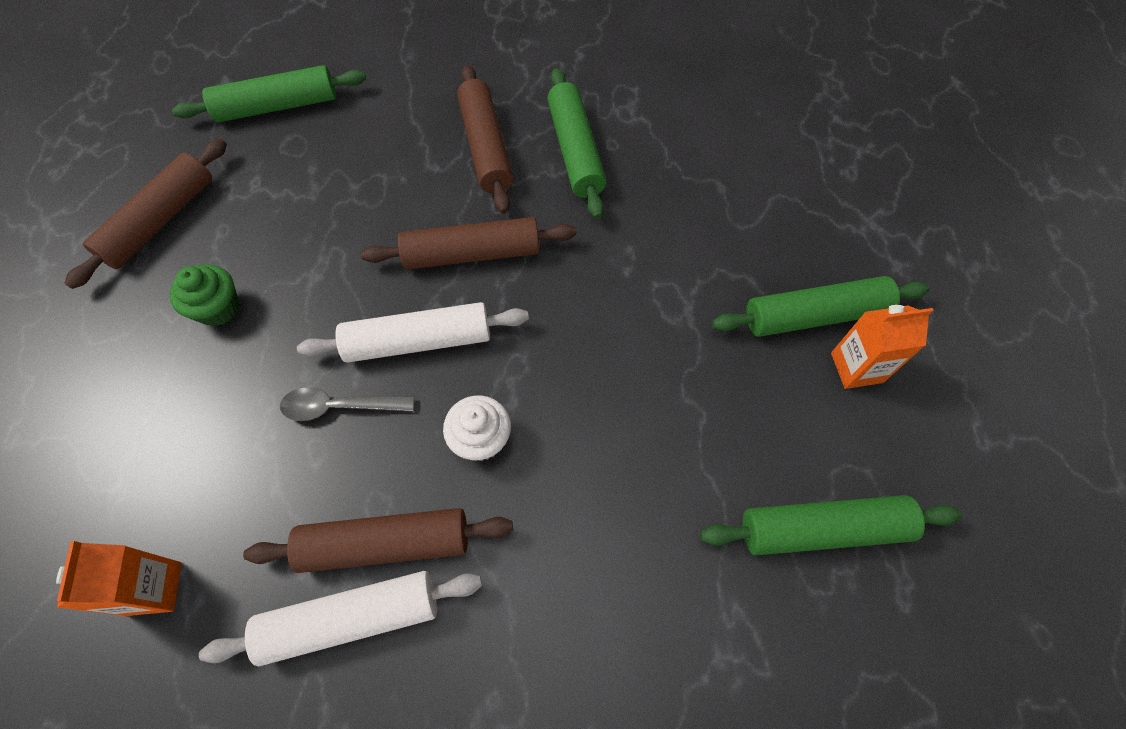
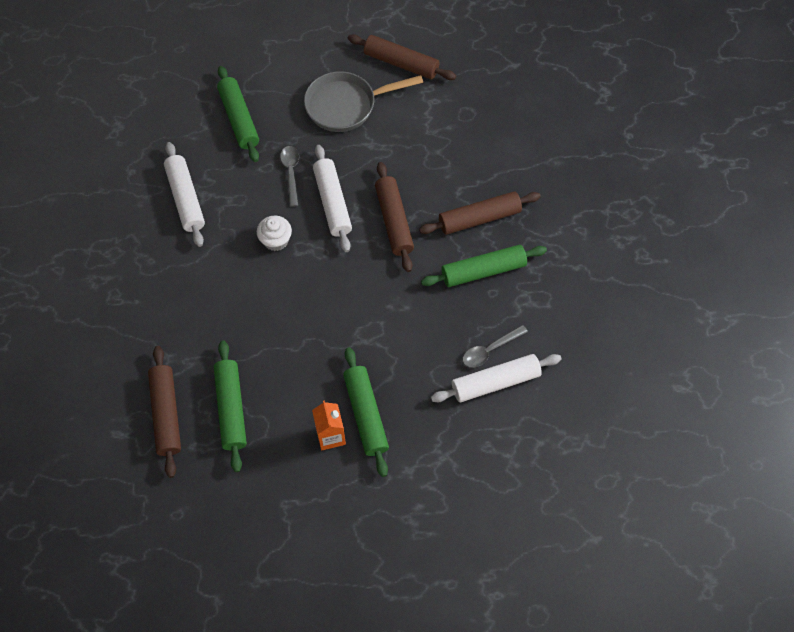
camera: 85 degrees right, 0 degrees up
(154, 588) = (199, 119): orange carton -> none
(218, 308) = (346, 105): green cupcake -> grey pan
(277, 106) = (497, 98): green rolling pin -> green rolling pin (239, 119)
(385, 544) = (220, 206): brown rolling pin -> brown rolling pin (166, 414)
(703, 156) = (489, 350): none -> grey spoon
(752, 155) = (495, 382): none -> white rolling pin

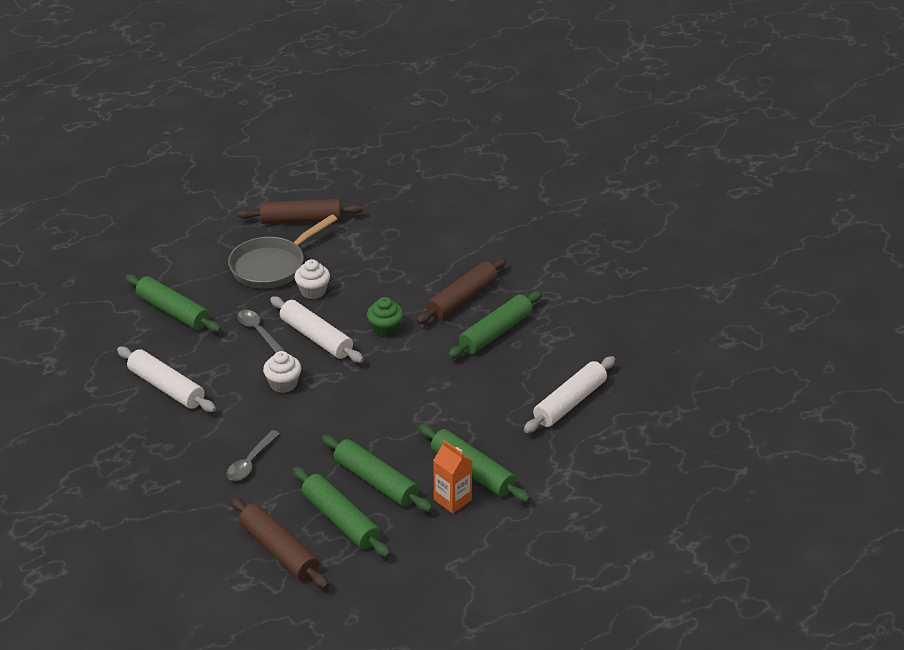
camera: 30 degrees left, 25 degrees down
(283, 383) = (375, 481): none -> green rolling pin
(361, 149) = (313, 291): none -> white cupcake
(393, 221) = (385, 329): brown rolling pin -> green cupcake
(489, 350) = (546, 383): grey spoon -> grey spoon (250, 462)

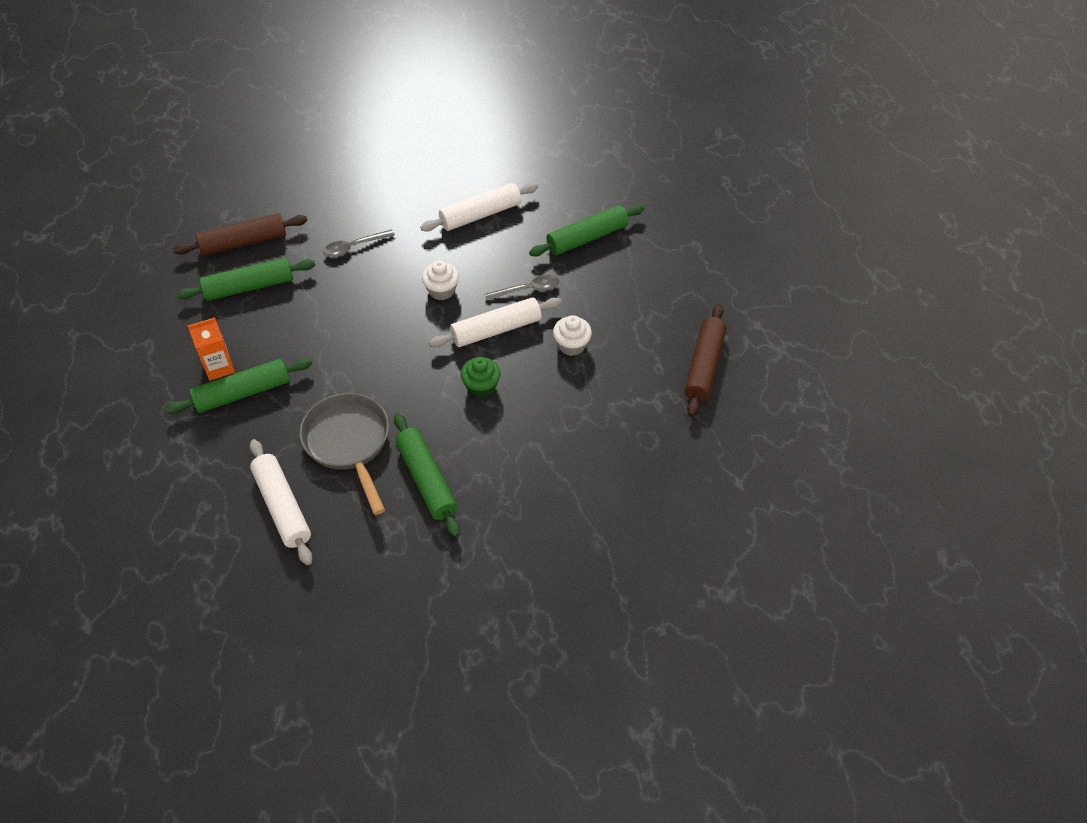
camera: 110 degrees right, 15 degrees up
(250, 462) = (354, 247): grey spoon -> grey spoon turned 75 degrees counterclockwise
(272, 266) = (629, 323): grey pan -> grey pan (349, 443)
(375, 481) = (277, 321): green rolling pin -> none
(462, 299) = (498, 468): brown rolling pin -> none

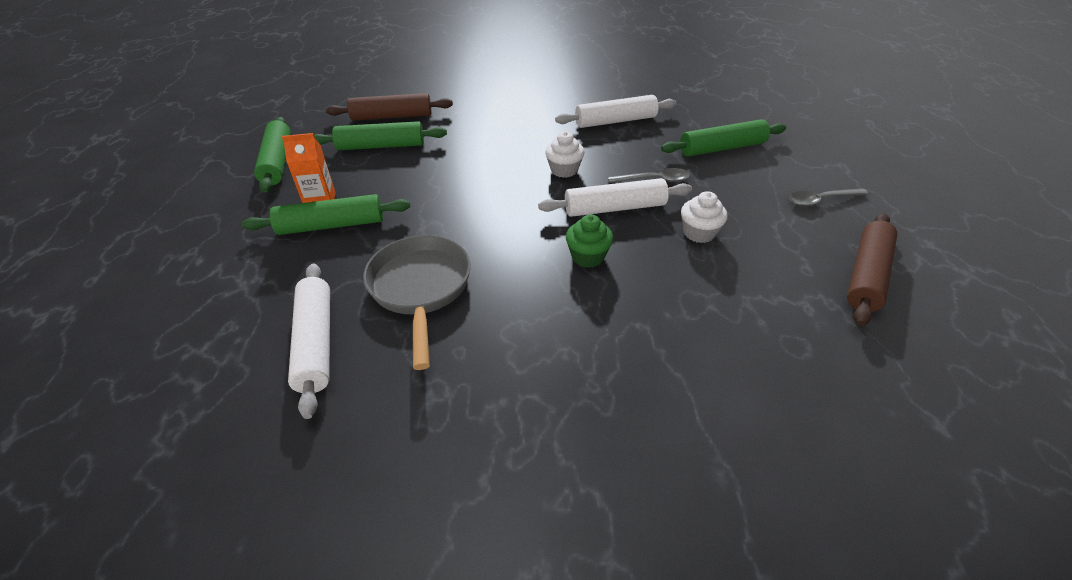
camera: 15 degrees right, 10 degrees down
(354, 247) = (489, 130): grey spoon -> grey spoon (820, 200)
(426, 480) = (498, 343): green rolling pin -> green rolling pin (277, 162)

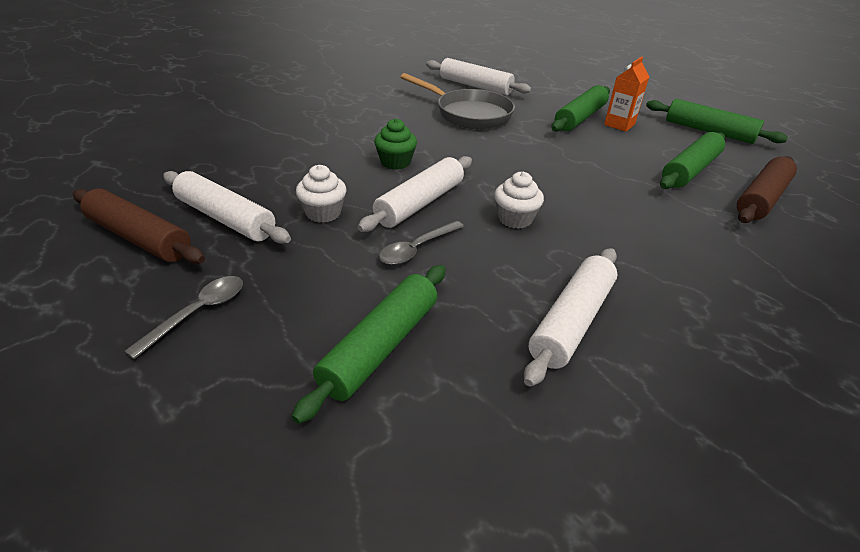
camera: 135 degrees right, 5 degrees down
(786, 263) = (225, 218): none -> white rolling pin
(866, 275) = (140, 237): brown rolling pin -> brown rolling pin turned 45 degrees counterclockwise

